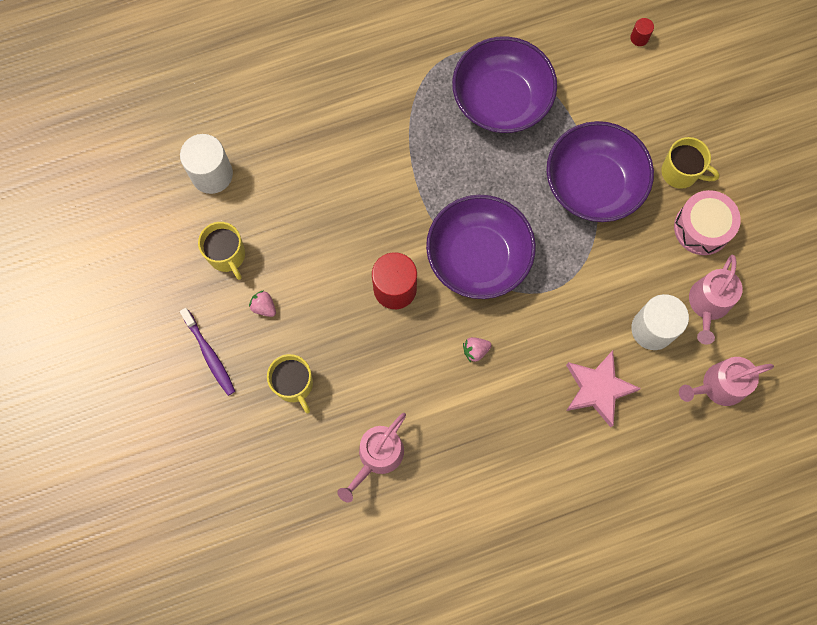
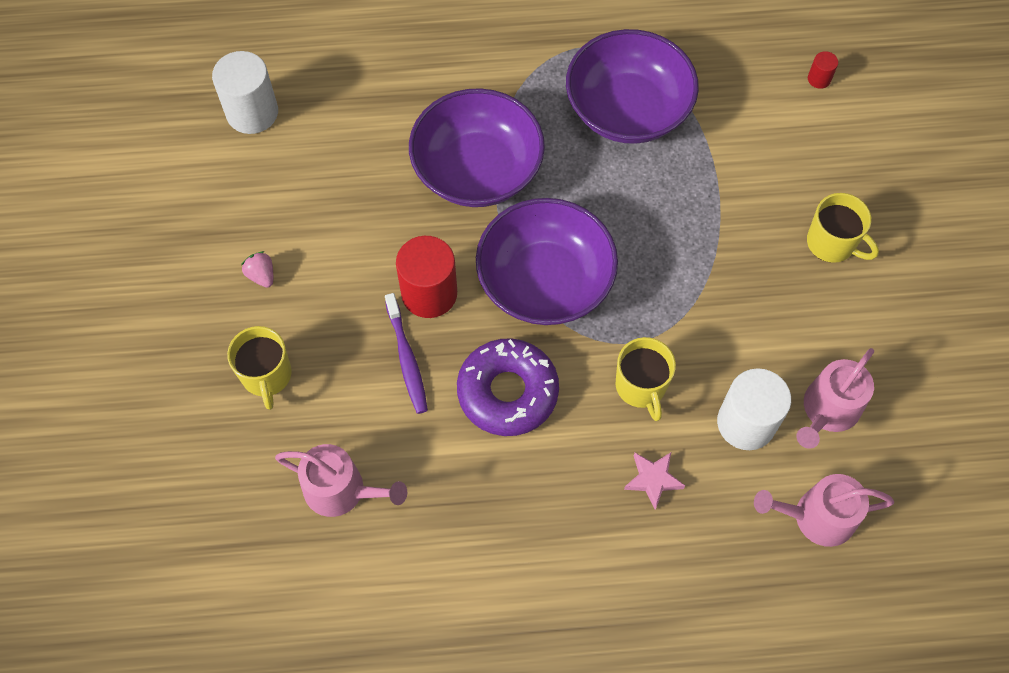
camera: 15 degrees right, 10 degrees down
(209, 355) = (176, 314): purple toothbrush -> purple toothbrush (407, 359)
(227, 255) = (238, 206): yellow mug -> yellow mug (641, 387)
(377, 457) = (341, 490): pink watering can -> pink watering can turned 120 degrees counterclockwise
(475, 350) = (507, 392): pink strawberry -> purple donut
(593, 184) = (716, 231): purple bowl -> purple bowl (477, 170)
(597, 389) = (653, 480): pink star -> pink star, size x0.58
(702, 228) = (843, 315): pink drum -> none

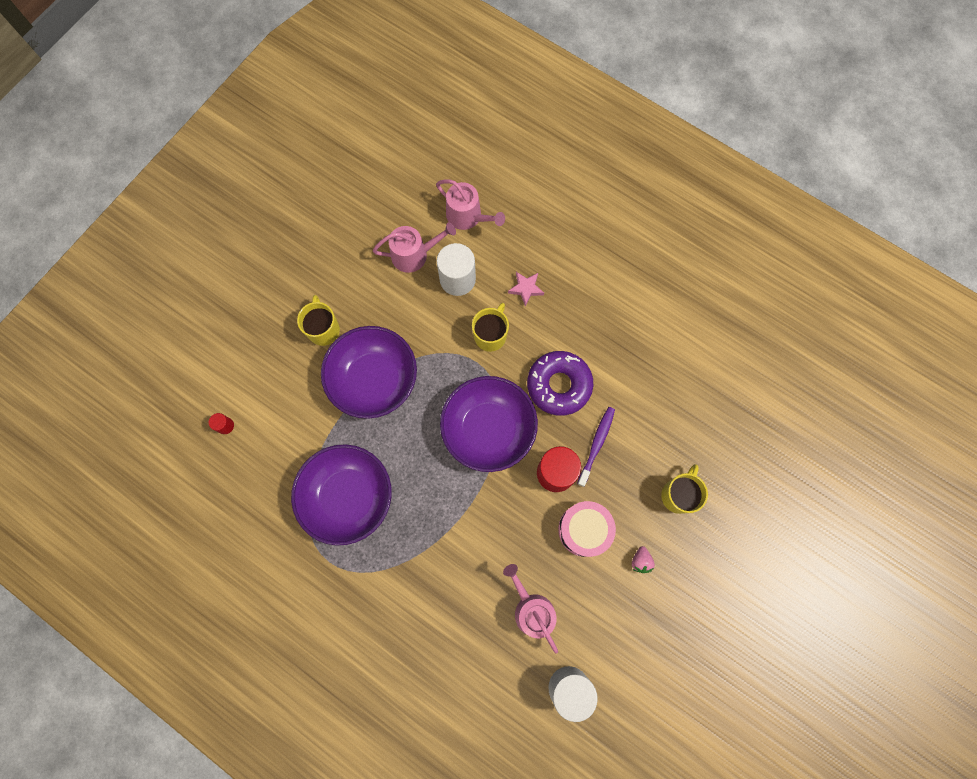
camera: 140 degrees left, 10 degrees up
(341, 490) = (681, 401): pink watering can -> pink watering can (531, 609)
(349, 260) = (584, 530): none -> pink drum
(477, 170) = (467, 529): purple bowl -> purple bowl (374, 379)

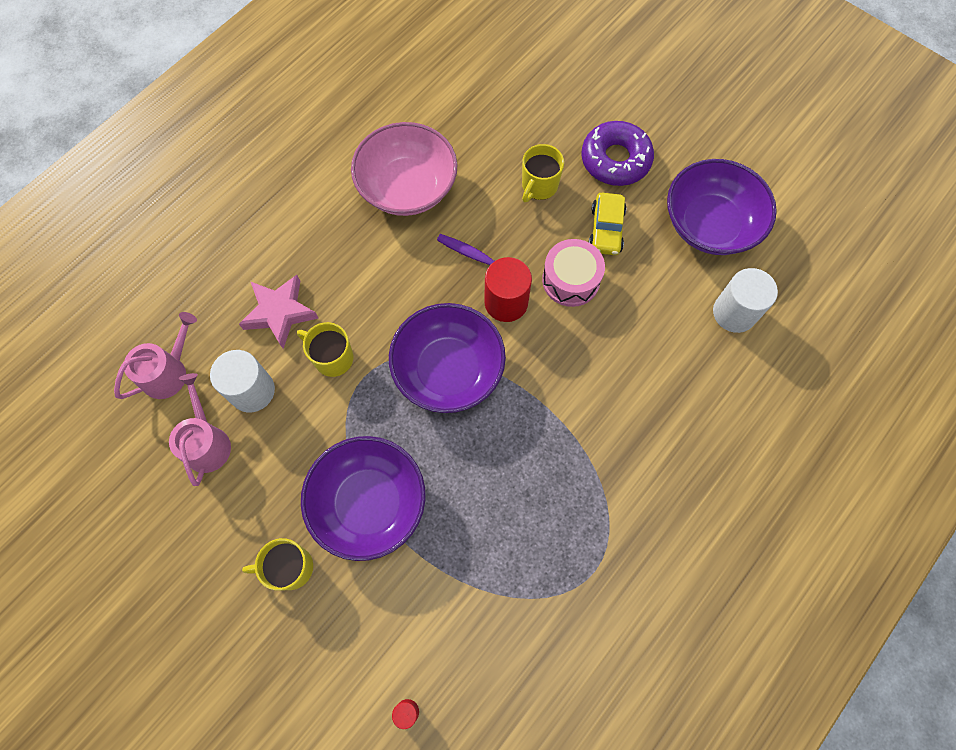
camera: 85 degrees left, 5 degrees down
(348, 497) = (516, 543): purple bowl -> purple bowl (710, 224)
(526, 289) = (280, 312): pink star -> pink star, size x1.71
(531, 609) = (654, 342): pink watering can -> none
(559, 385) = (405, 288): purple donut -> purple donut (615, 160)
(640, 561) = (606, 230): pink strawberry -> yellow car
(659, 375) = (407, 187): none -> pink bowl
(678, 495) = (539, 186): yellow mug -> yellow mug turned 90 degrees counterclockwise

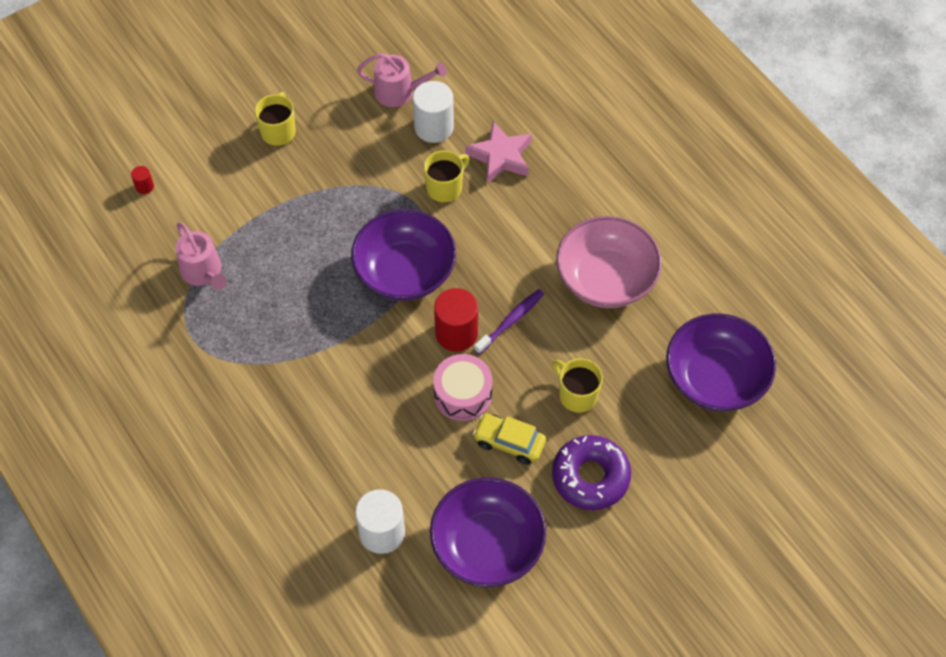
camera: 105 degrees right, 10 degrees down
(168, 372) = (470, 73): pink watering can -> pink watering can (203, 272)
(369, 503) = (308, 191): purple bowl -> purple bowl (715, 378)

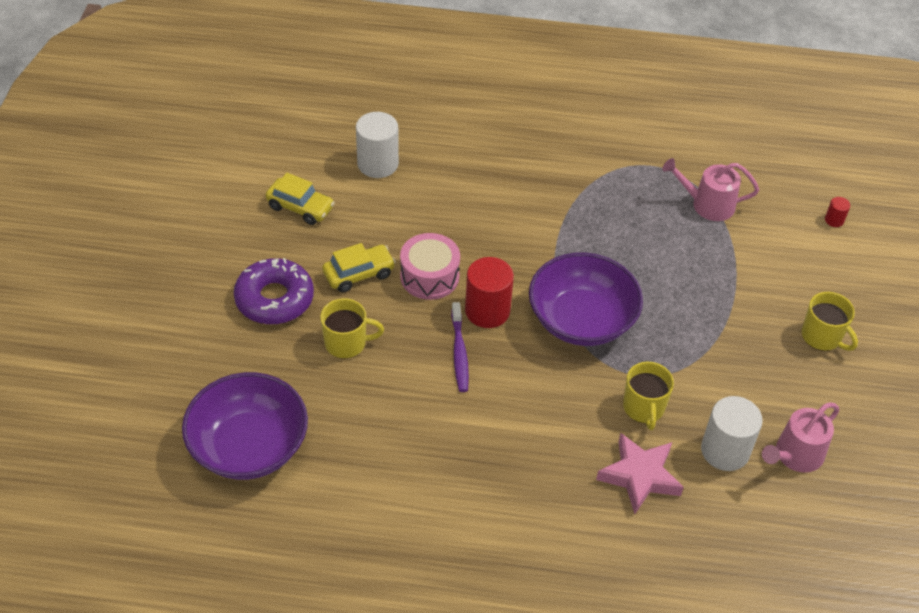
camera: 130 degrees right, 10 degrees down
(487, 545) = (300, 207): purple bowl -> yellow car
(606, 279) = (426, 449): pink bowl -> none

